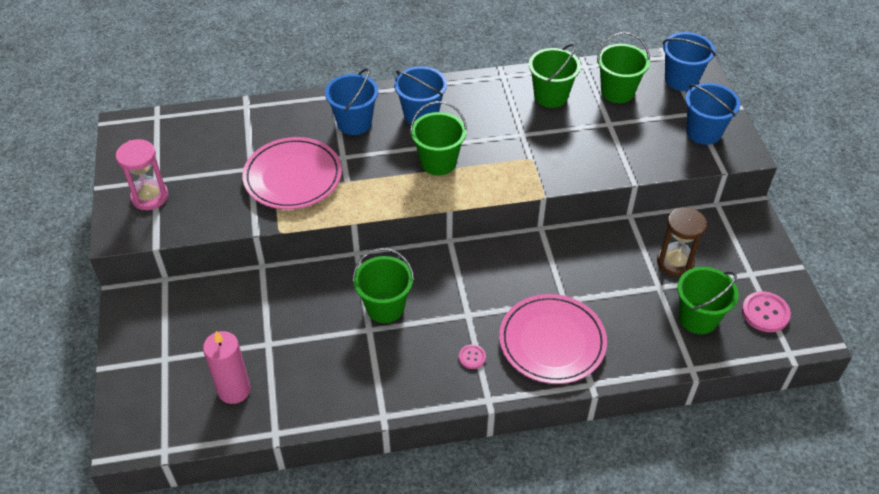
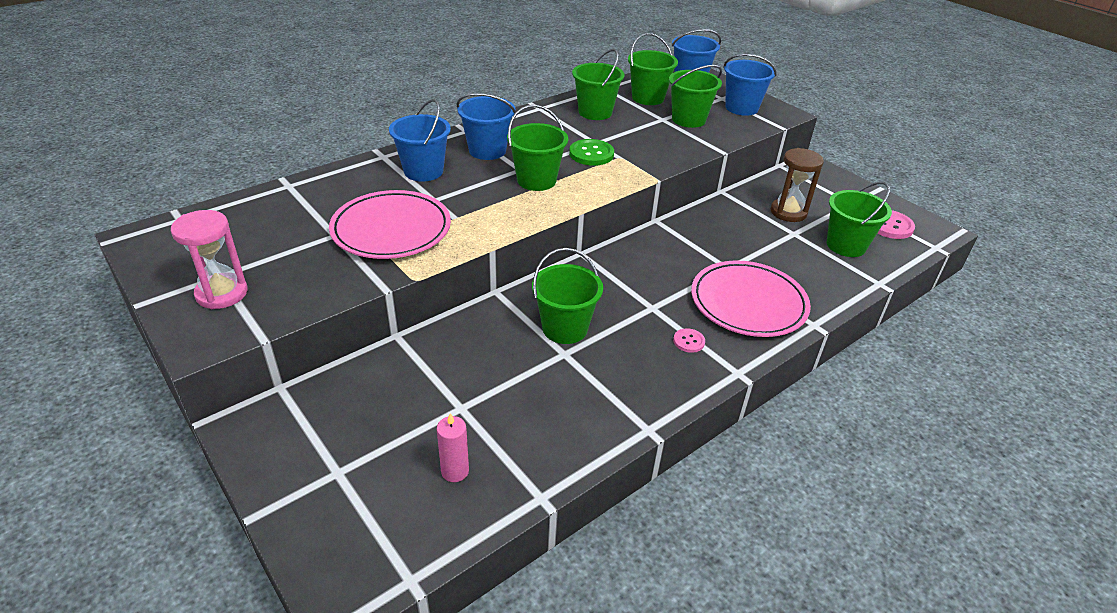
camera: 30 degrees left, 10 degrees down
(234, 390) = (455, 471): pink candle -> pink candle, size x0.62
(508, 147) = (591, 154): none -> green button
(635, 132) = (688, 119): none -> green bucket

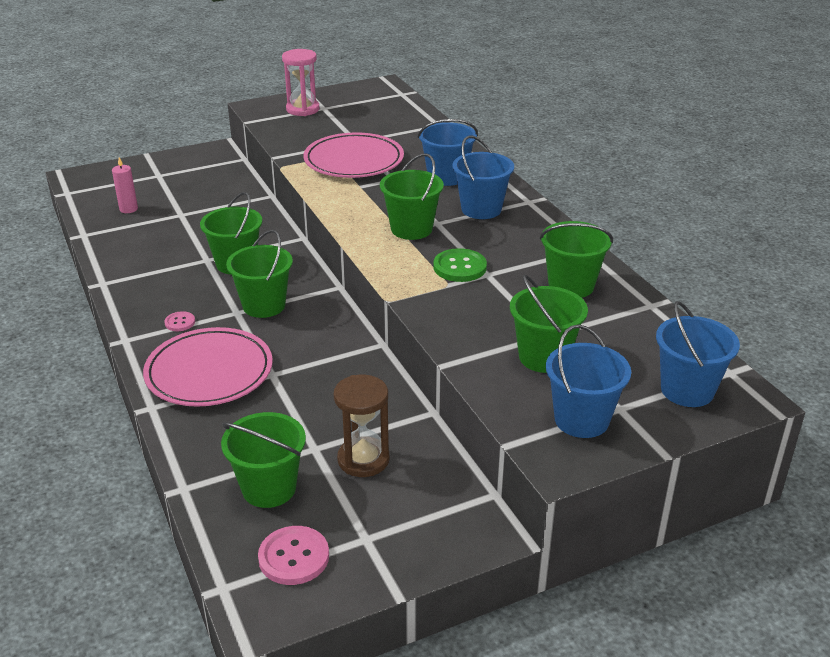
camera: 105 degrees right, 5 degrees down
(648, 98) = (617, 336): green bucket -> green bucket (264, 305)

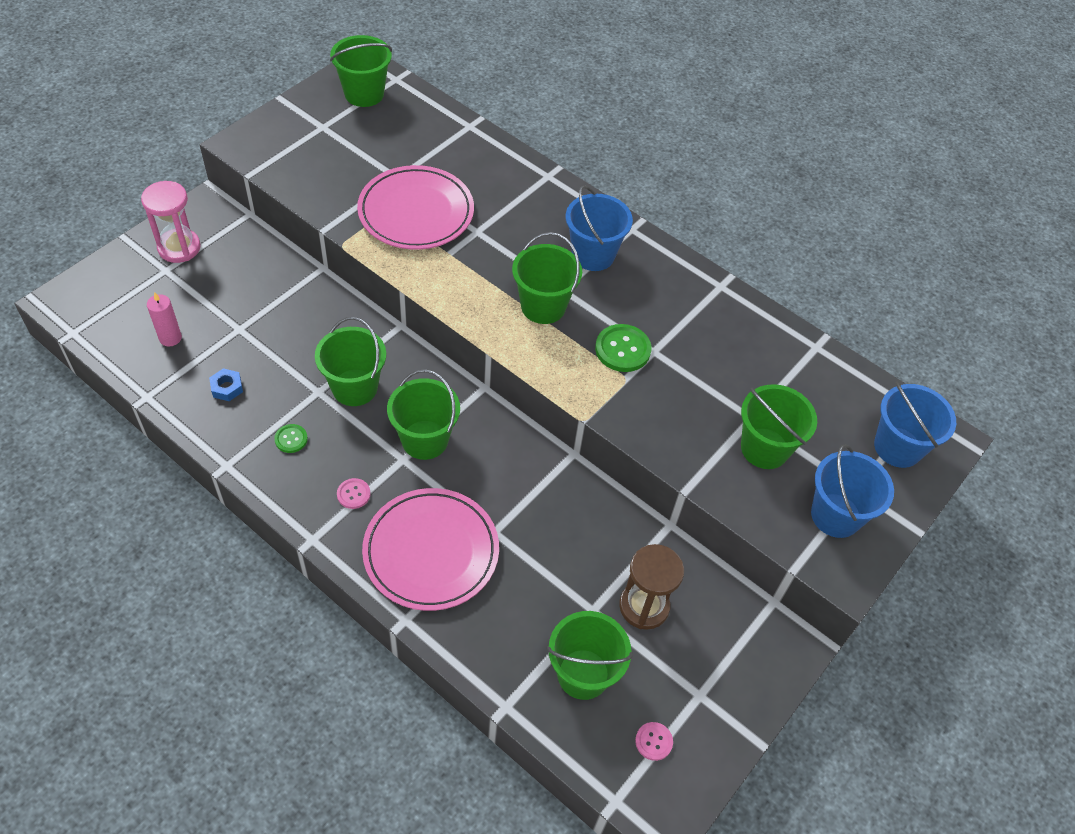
camera: 30 degrees left, 20 degrees up
(142, 243) = (227, 388): none -> blue nut
(162, 280) = (291, 439): none -> green button
(294, 557) = (653, 741): pink button -> pink button, size x0.57
(302, 109) = (300, 135): pink hourglass -> pink hourglass (179, 248)
(446, 177) = (529, 212): blue bucket -> none
(571, 286) = (736, 343): green bucket -> green bucket (364, 94)

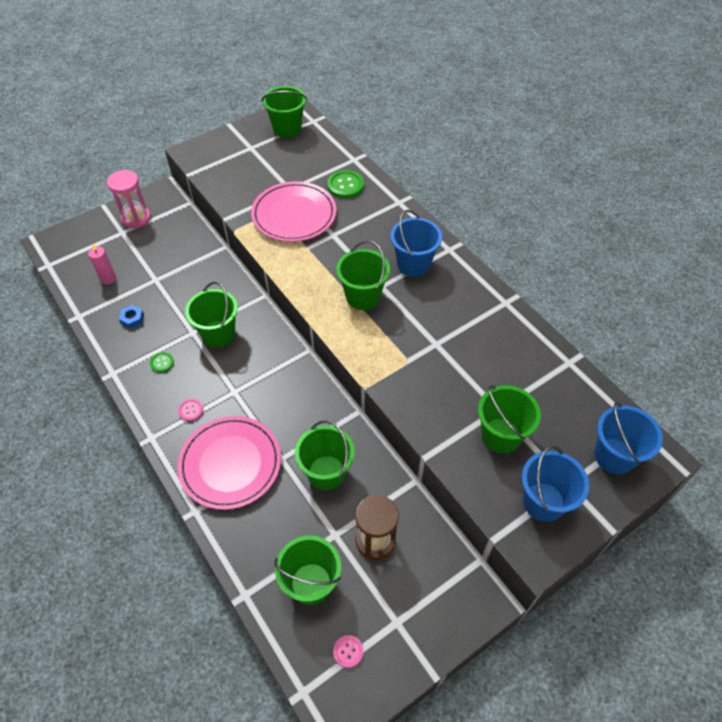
camera: 20 degrees right, 0 degrees up
(425, 440) = (254, 380): green bucket -> green bucket (326, 472)
(622, 349) = (412, 338): green button -> green button (345, 185)

